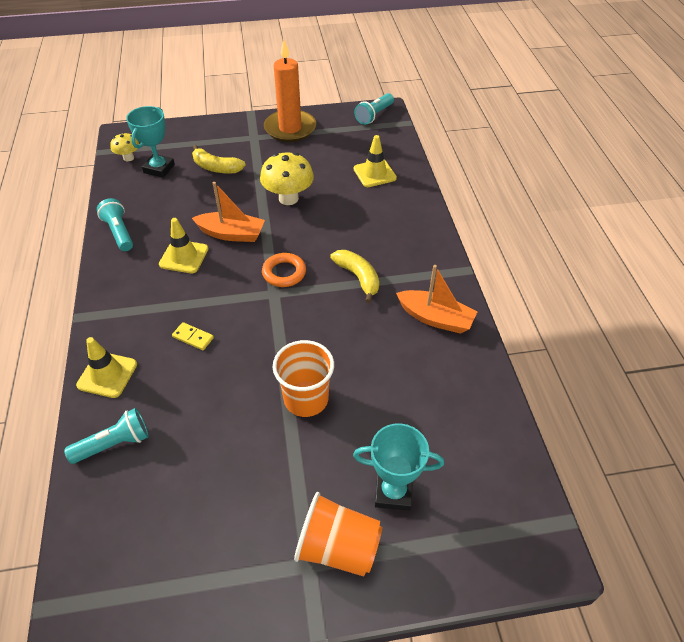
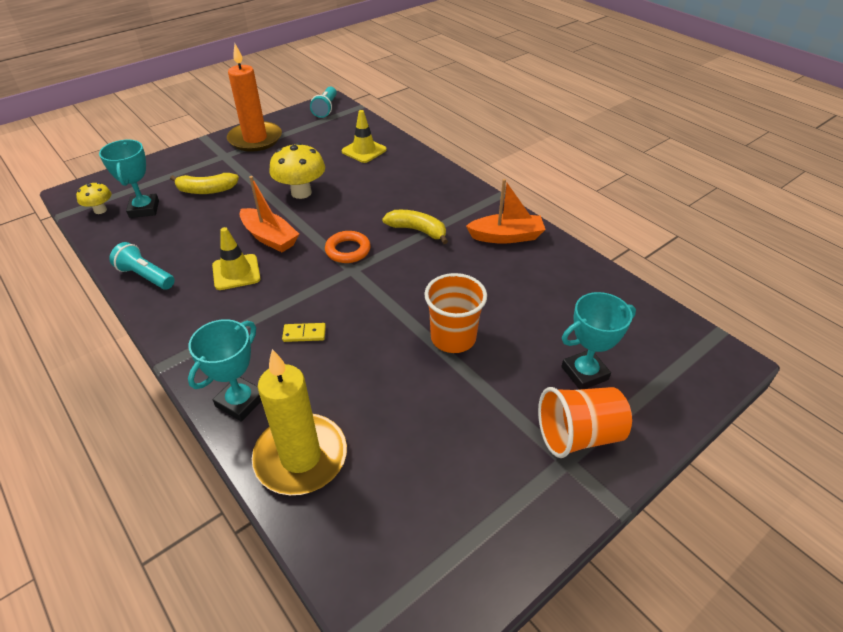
camera: 30 degrees left, 5 degrees down
(107, 375) = (240, 402): yellow traffic cone -> turquoise trophy
(114, 444) = (301, 457): turquoise flashlight -> yellow candle
(232, 234) = (270, 237): orange boat -> orange boat turned 60 degrees clockwise

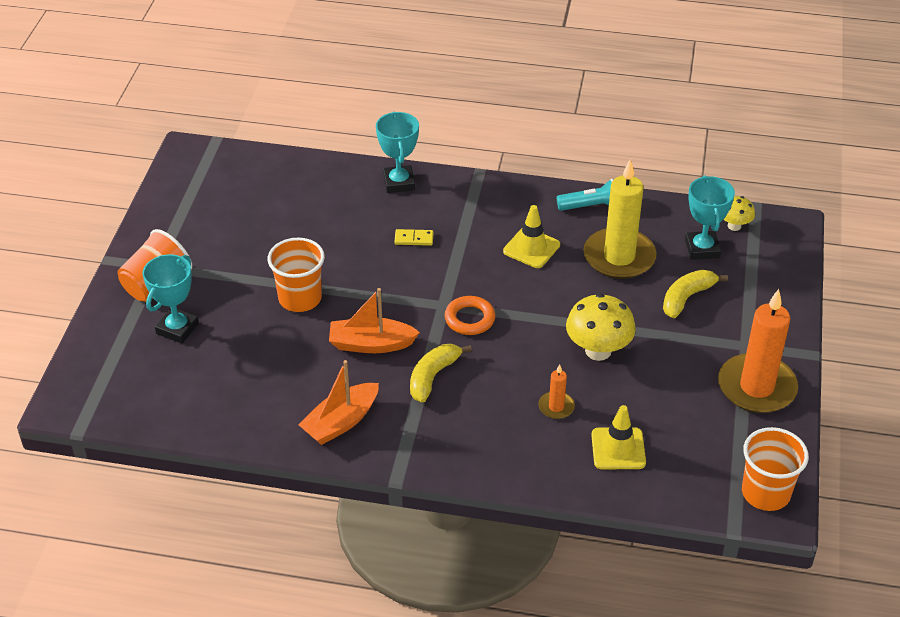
camera: 140 degrees right, 0 degrees up
(144, 209) = (702, 249): turquoise trophy -> turquoise trophy turned 45 degrees clockwise
(270, 237) = (552, 290): orange boat -> orange boat (371, 344)
(301, 457) = (324, 180): yellow candle -> yellow candle (619, 257)
(304, 334) = (414, 239): yellow domino -> yellow domino turned 45 degrees clockwise
(326, 109) = (765, 493): turquoise flashlight -> orange cup
(367, 180) = (556, 407): none -> orange candle
(417, 230) = (433, 377): yellow banana -> yellow banana turned 135 degrees clockwise

